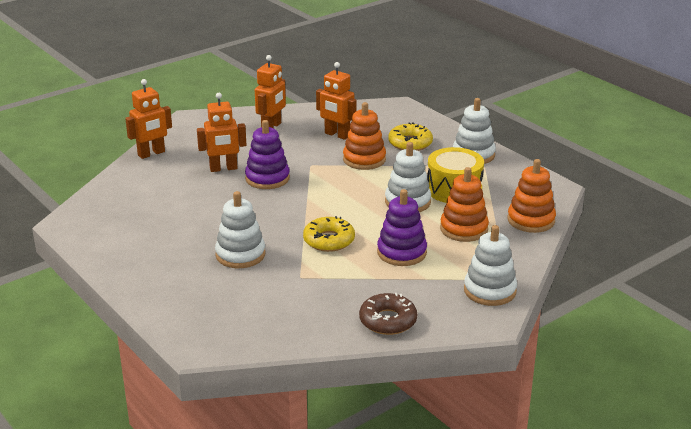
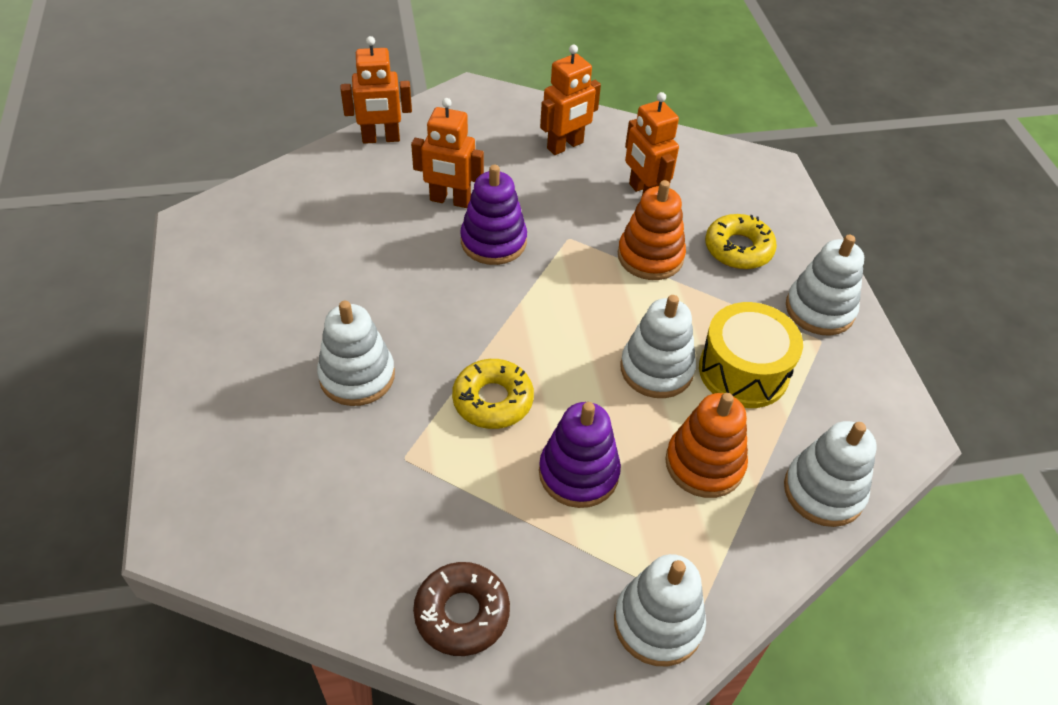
camera: 25 degrees right, 20 degrees up
(531, 220) = (823, 491): orange stacking toy -> white stacking toy

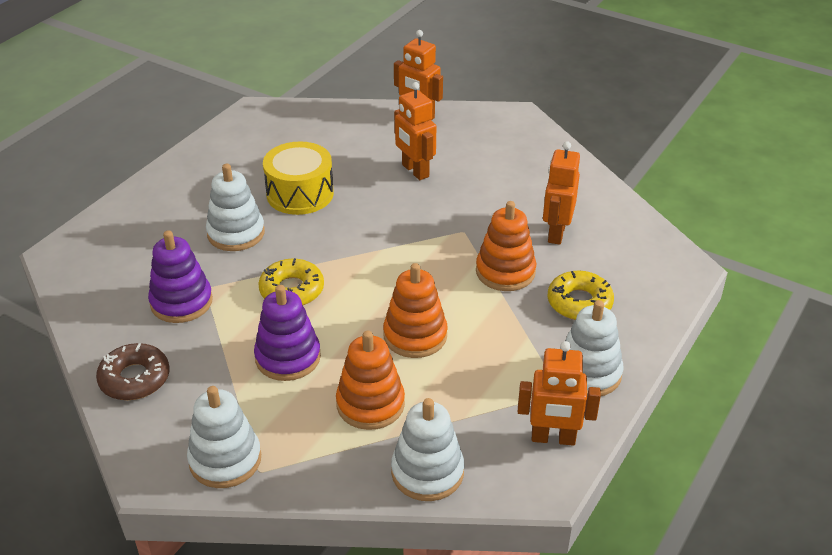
camera: 45 degrees right, 10 degrees down
(493, 241) = (410, 207): purple stacking toy -> purple stacking toy (181, 302)
(565, 146) = (539, 177): orange robot -> orange robot (553, 438)
(656, 369) = (415, 335): white stacking toy -> orange stacking toy
(743, 371) = (473, 373): yellow drum -> yellow drum (300, 194)

